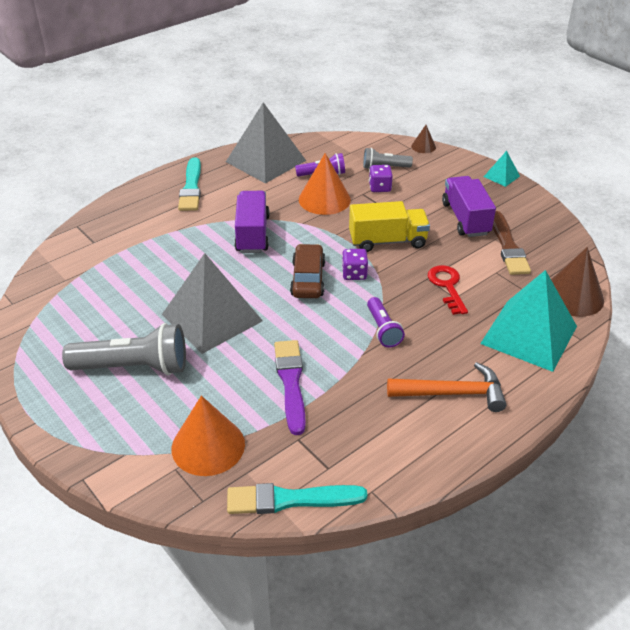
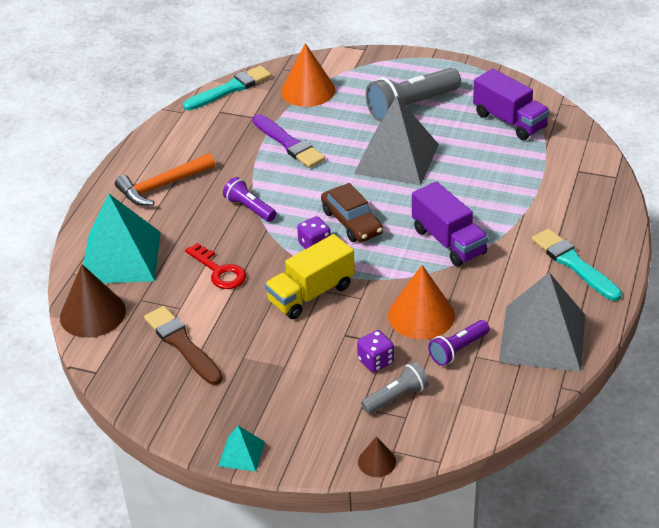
camera: 150 degrees right, 0 degrees up
(465, 219) = (248, 361): purple truck -> purple truck (509, 121)

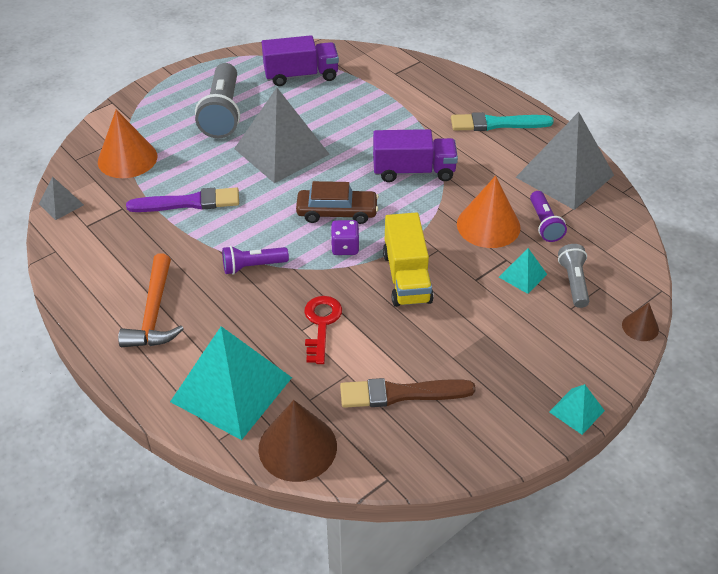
camera: 60 degrees left, 5 degrees up
(219, 271) = (321, 324): red key -> red key turned 75 degrees counterclockwise
(230, 89) = (61, 204): turquoise brush -> grey pyramid
(375, 361) = (522, 275): purple dice -> turquoise pyramid

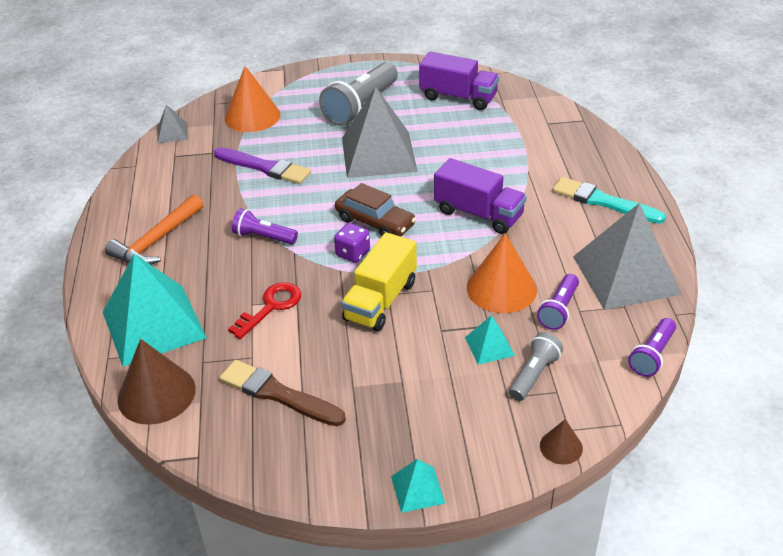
camera: 35 degrees right, 5 degrees down
(636, 230) = (652, 355): none -> purple flashlight

